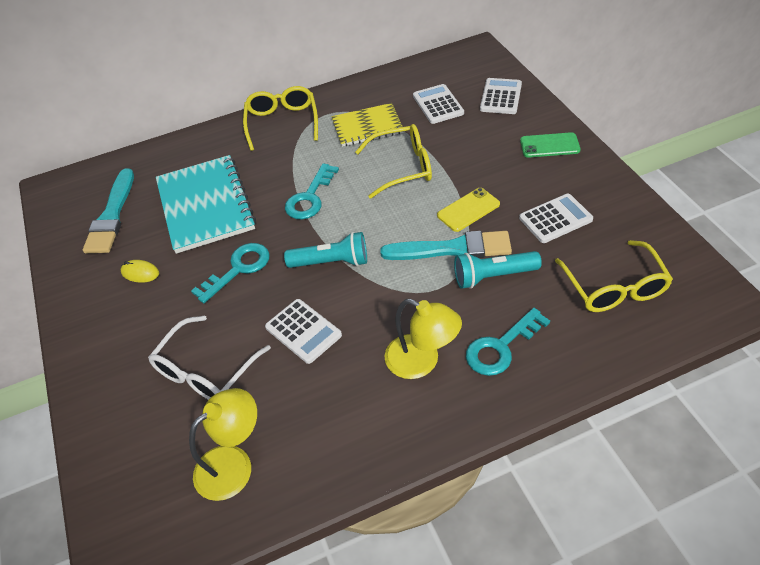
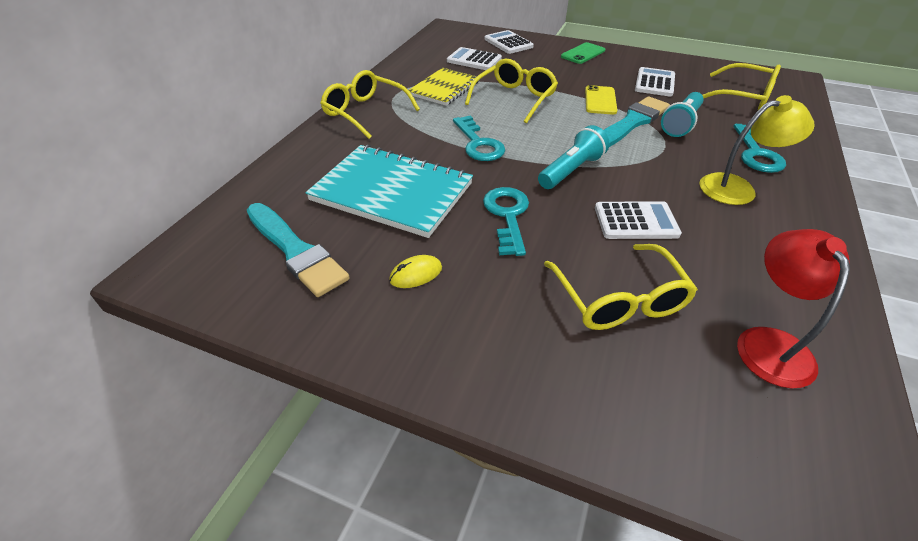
camera: 50 degrees left, 5 degrees down
(205, 371) = (619, 299): white glasses -> yellow glasses
(233, 464) = (769, 343): yellow lamp -> red lamp

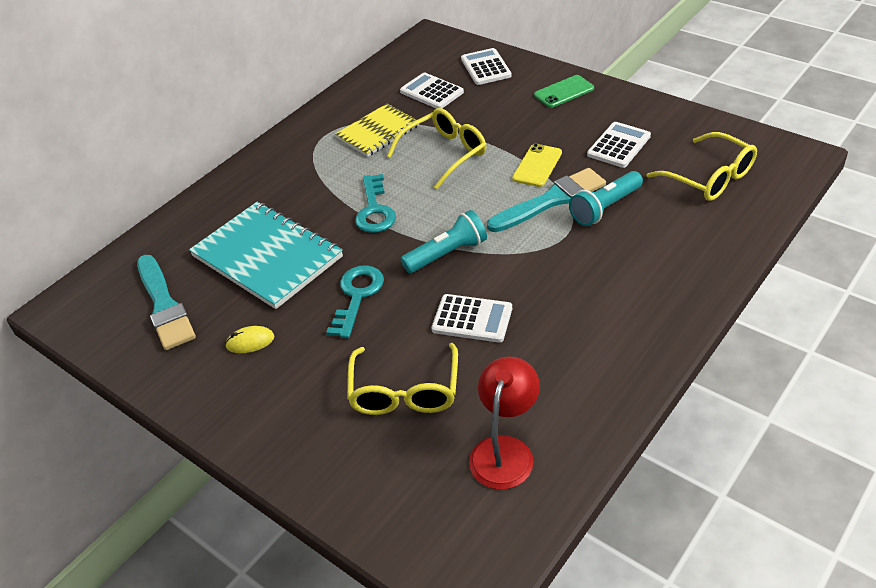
camera: 20 degrees right, 0 degrees up
(365, 112) = (283, 157): yellow glasses -> none
(737, 188) = (602, 296): yellow lamp -> none
(756, 153) = (659, 257): turquoise key -> none

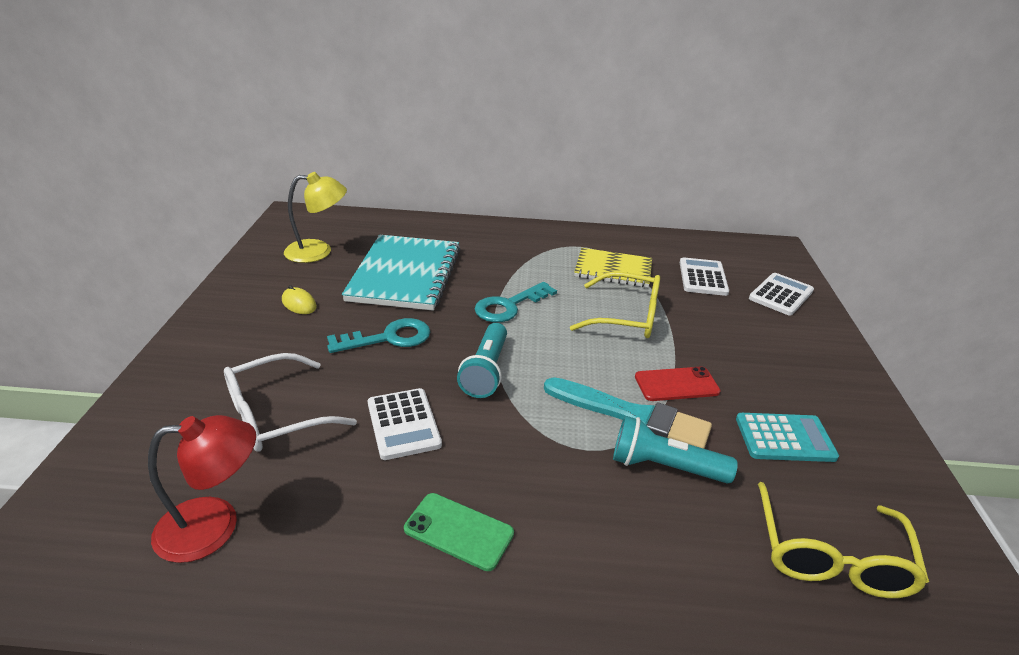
camera: 50 degrees right, 10 degrees down
(164, 306) = (318, 251): turquoise brush -> yellow lamp
(404, 392) = (275, 415): yellow glasses -> white glasses
(447, 254) = (486, 371): turquoise flashlight -> turquoise flashlight turned 75 degrees clockwise
(537, 166) = (676, 384): yellow phone -> red phone
(564, 92) = (817, 360): green phone -> green phone (458, 531)
(618, 145) = (784, 438): white calculator -> turquoise calculator

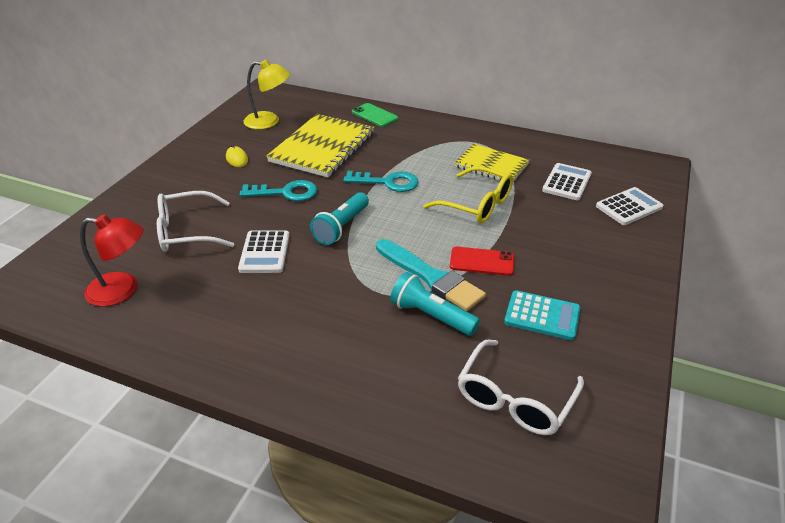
camera: 20 degrees right, 5 degrees up
(405, 274) = (322, 147): turquoise notebook -> yellow notebook
(458, 531) = (264, 325): green phone -> green phone (374, 115)
(509, 306) = (387, 182): turquoise key -> turquoise key turned 150 degrees counterclockwise
(830, 556) = (514, 399): yellow glasses -> white glasses

